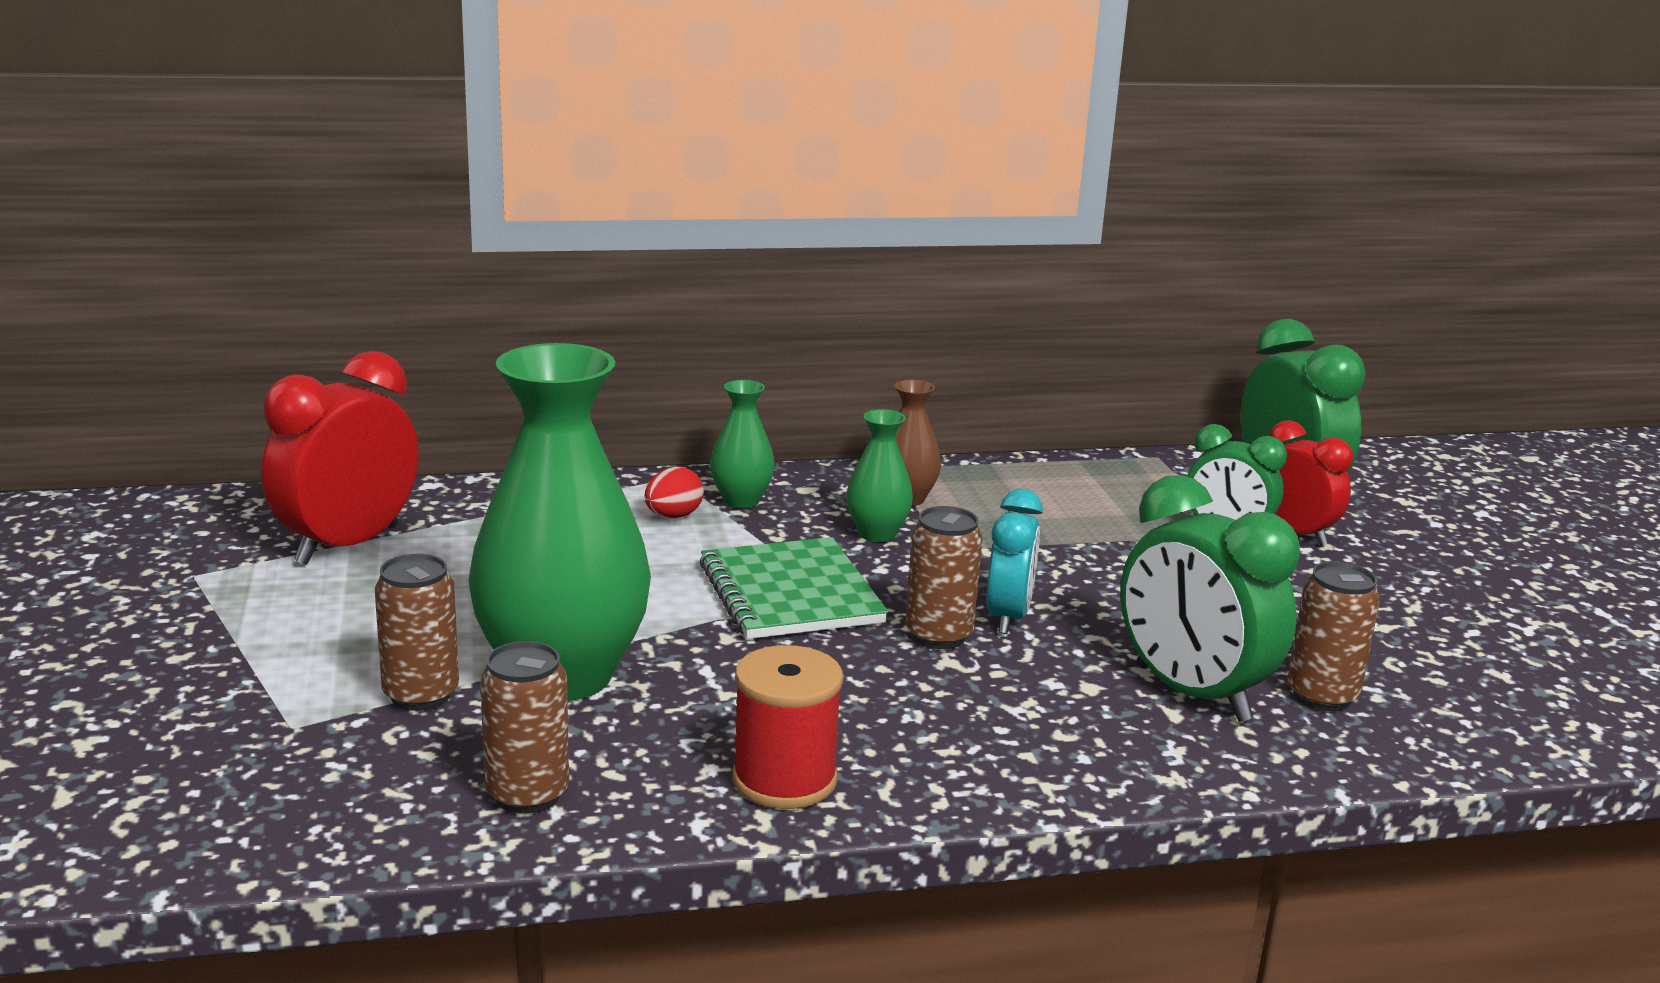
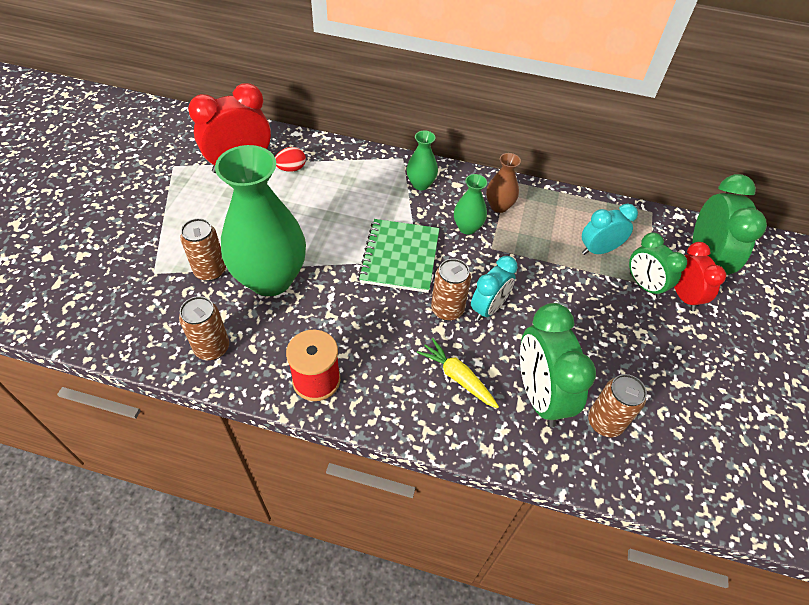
camera: 25 degrees right, 30 degrees up
(673, 516) = (383, 186): red egg -> red egg (291, 168)
(1037, 709) = (457, 377): none -> yellow carrot
(1119, 513) = (598, 250): none -> turquoise clock

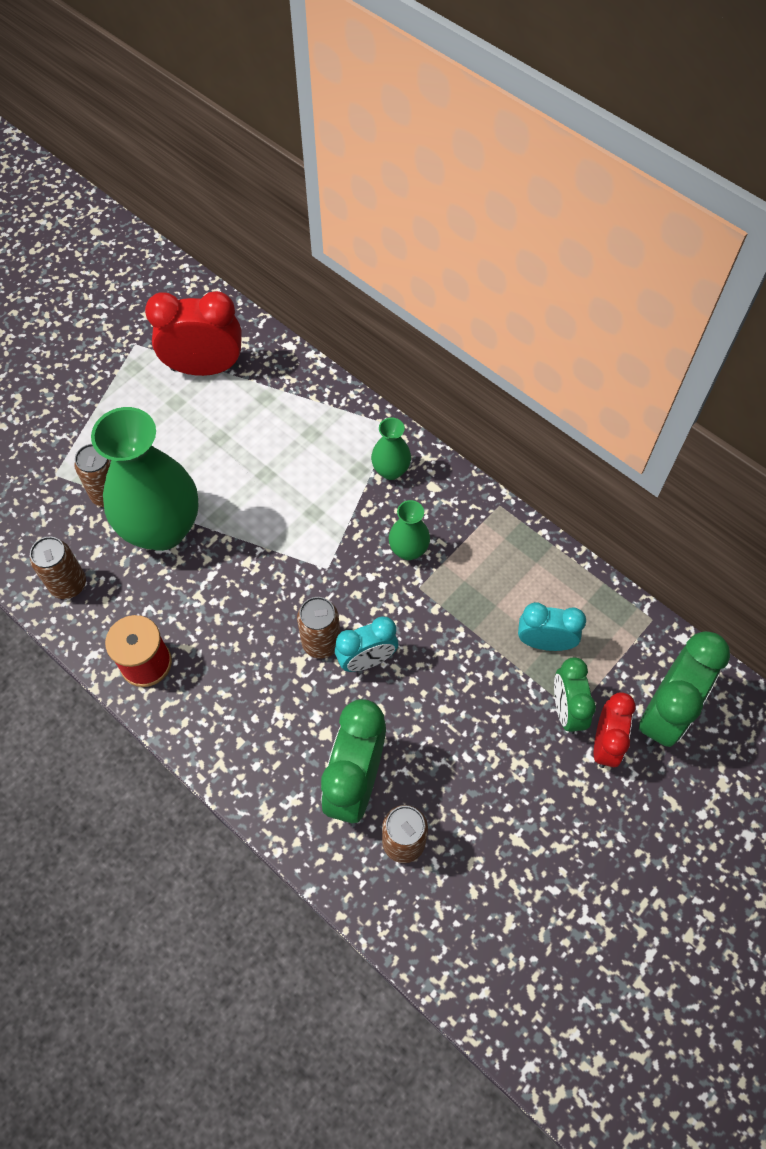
camera: 30 degrees right, 10 degrees up
(291, 168) = (257, 394): red egg -> none
(400, 257) = (310, 557): green notebook -> none
(457, 377) = (284, 723): yellow carrot -> none
(499, 206) = (464, 536): brown vase -> none

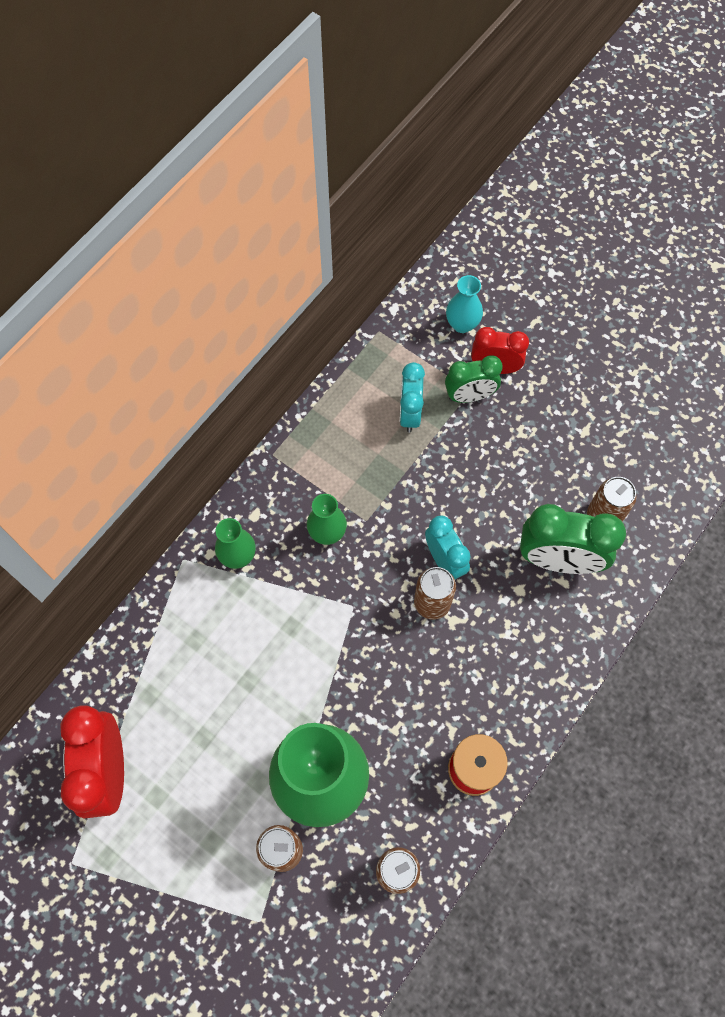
camera: 95 degrees left, 5 degrees up
(665, 713) = (462, 324): green clock -> turquoise vase

